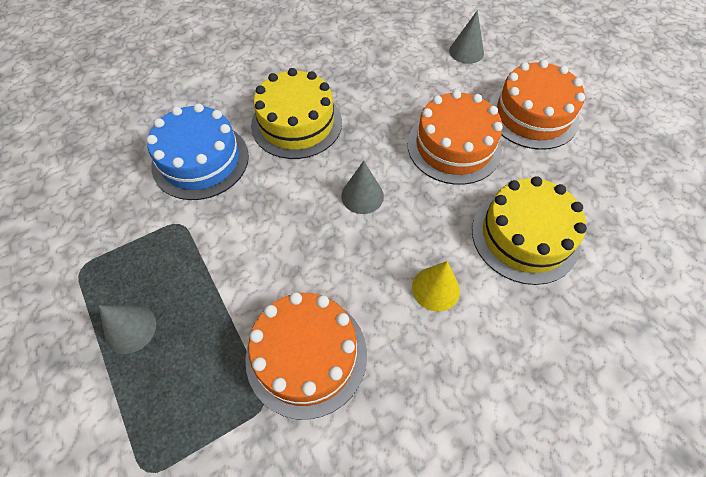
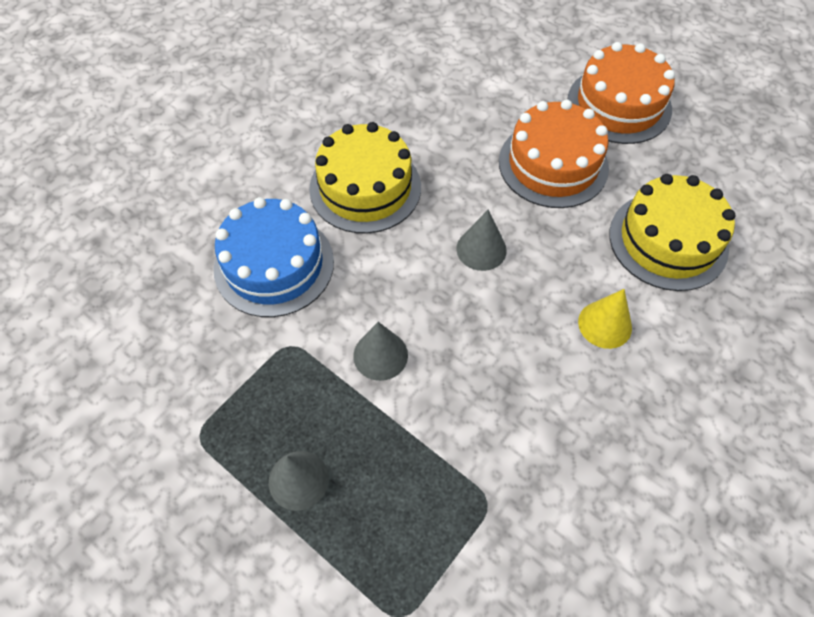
camera: 20 degrees left, 0 degrees up
(306, 355) = (506, 438): orange cake -> none
(466, 51) = (516, 49): grey cone -> grey cone (380, 355)

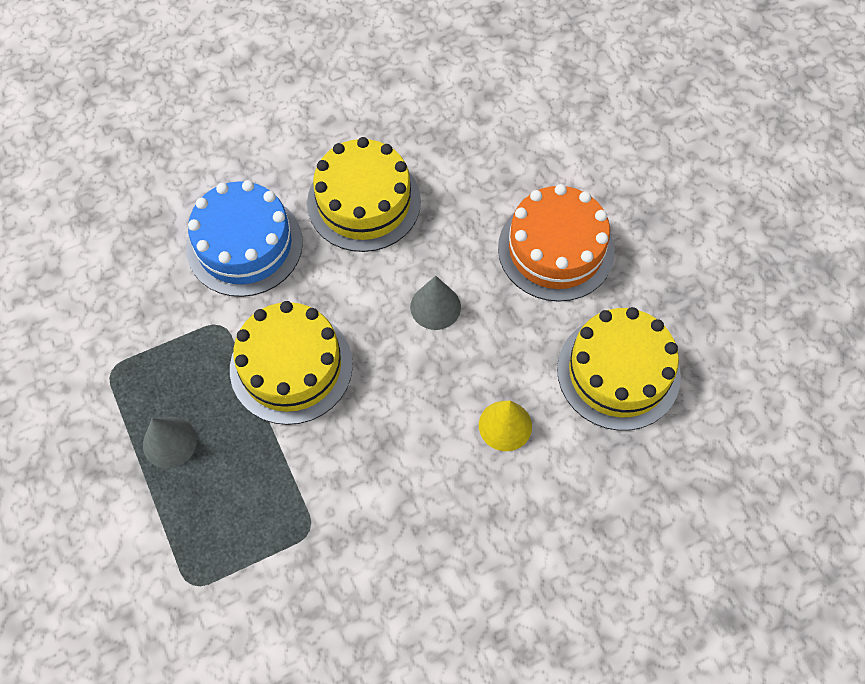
camera: 25 degrees right, 5 degrees up
(380, 355) = (291, 366): grey cone -> yellow cake
(619, 105) = (663, 212): orange cake -> none

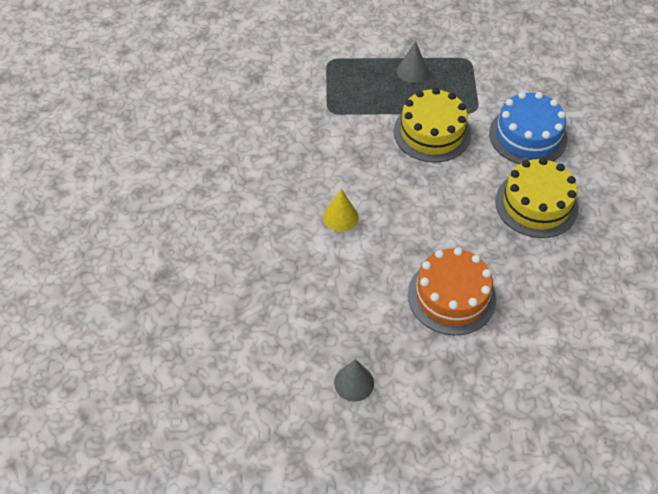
camera: 115 degrees right, 10 degrees down
(435, 307) = (439, 213): grey cone -> grey cone (354, 383)
(618, 372) = (343, 290): yellow cake -> none

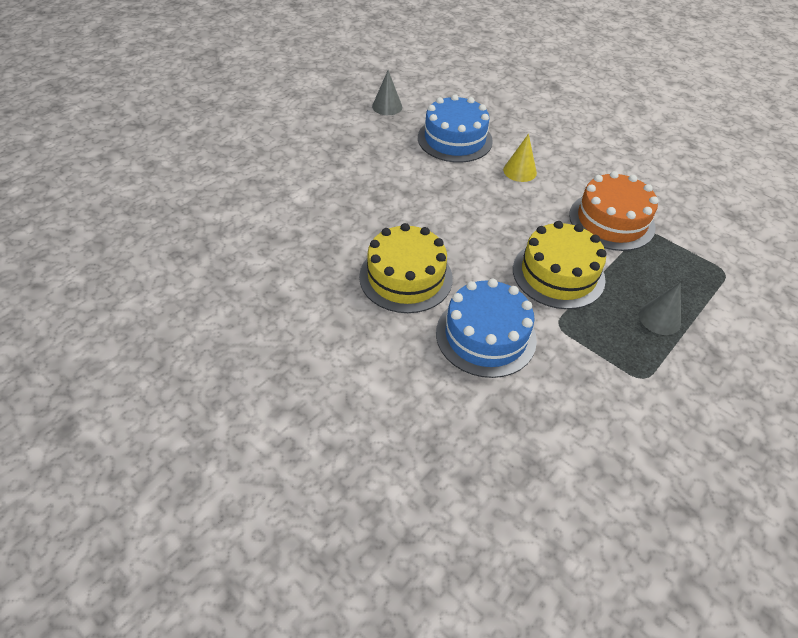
camera: 130 degrees right, 5 degrees down
(346, 289) = (455, 139): none -> blue cake
(451, 296) = (388, 176): orange cake -> orange cake (611, 221)

